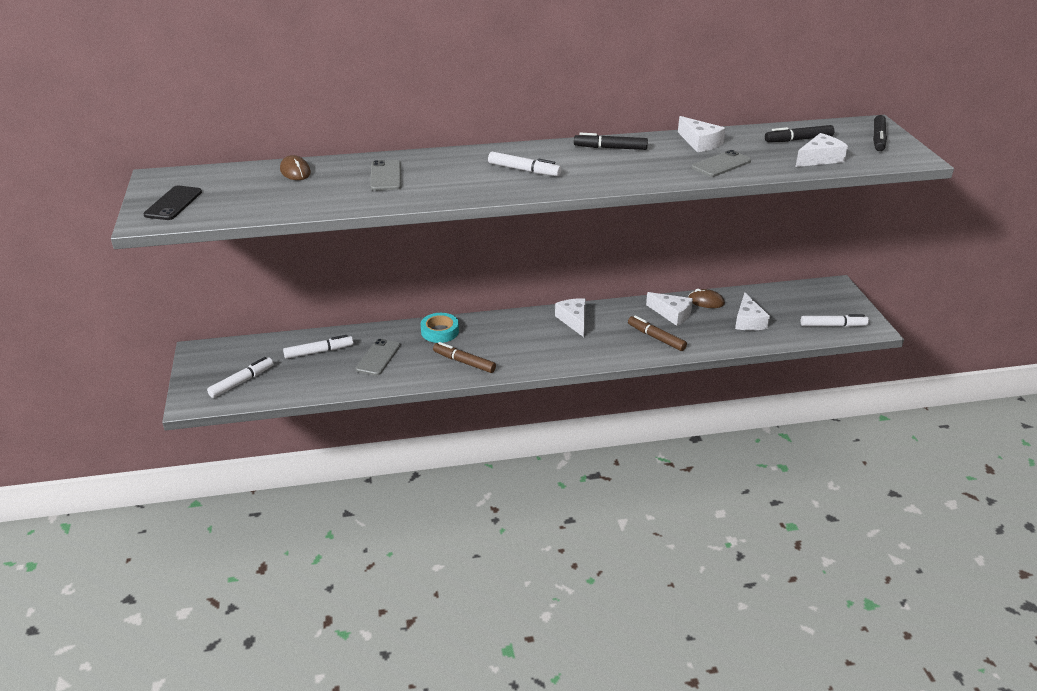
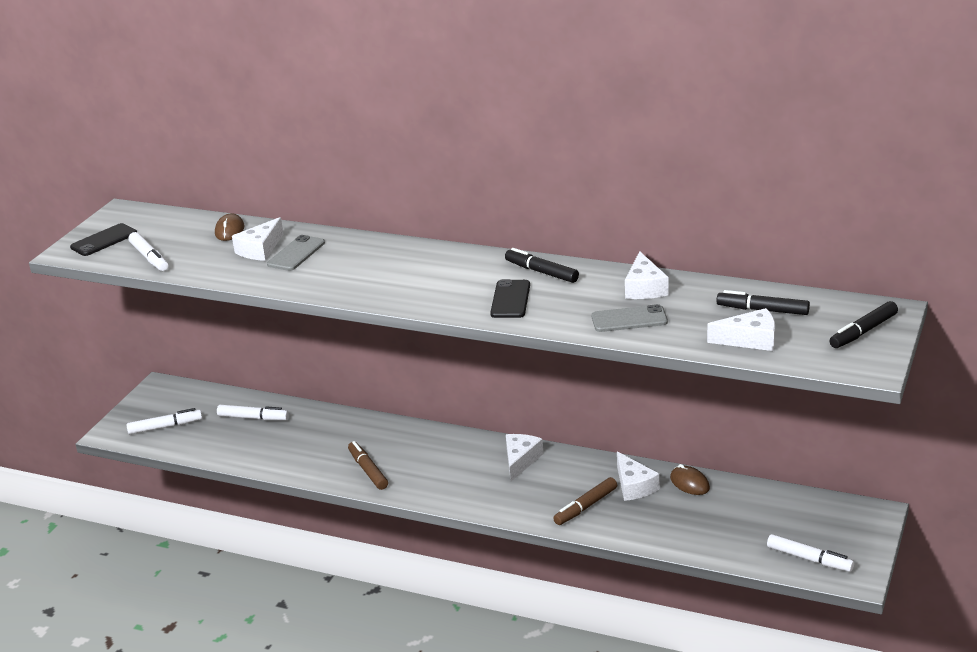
camera: 35 degrees right, 5 degrees down
(378, 357) = (297, 440): grey phone -> none
(440, 331) = (378, 431): turquoise tape -> none
(524, 170) = (424, 277): white marker -> white marker (149, 257)
(615, 170) = (510, 299): none -> black phone
(656, 338) = (585, 507): brown marker -> brown marker turned 120 degrees counterclockwise
(748, 321) = (712, 521): white cheese -> white cheese (260, 249)

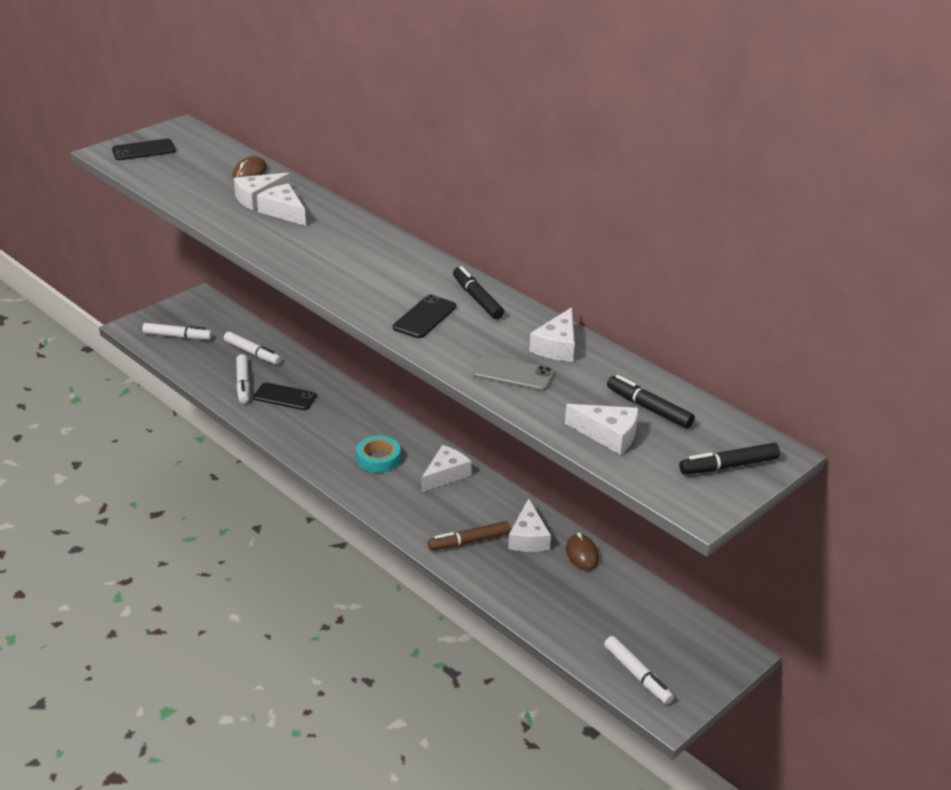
camera: 20 degrees right, 5 degrees up
(149, 257) = (164, 177): white marker -> white marker (243, 383)
(296, 254) = (283, 212): grey phone -> white cheese
(317, 445) = (284, 397): none -> black phone
(368, 470) = (308, 436): brown marker -> none
(449, 468) = (378, 459): none -> turquoise tape

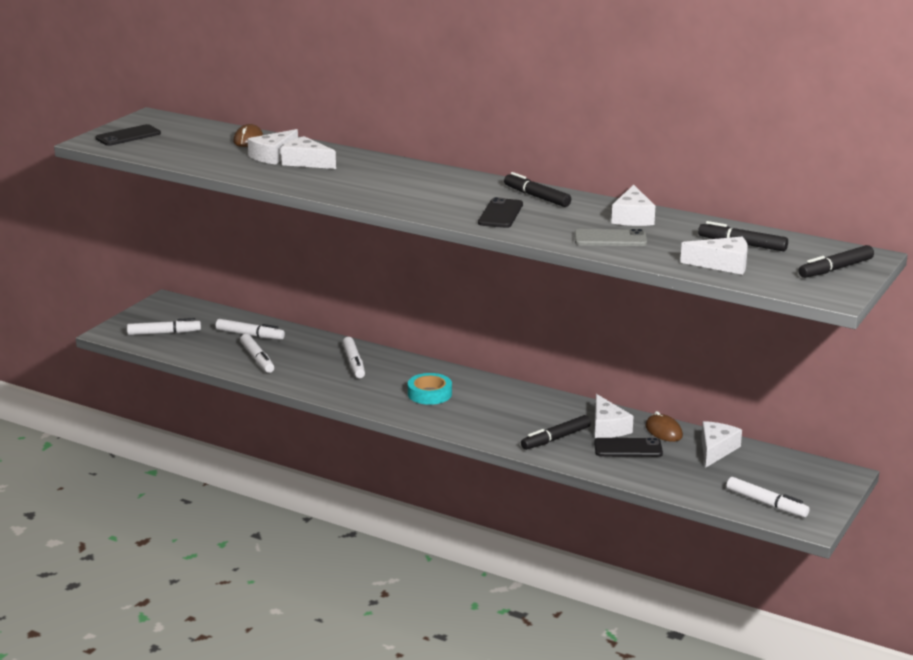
camera: 15 degrees left, 10 degrees down
(284, 397) = (306, 363): black phone -> black phone (628, 448)
(328, 406) = (354, 363): none -> white marker
(445, 475) = (501, 395): white cheese -> white cheese (716, 450)
(469, 541) = (555, 439): brown marker -> black marker

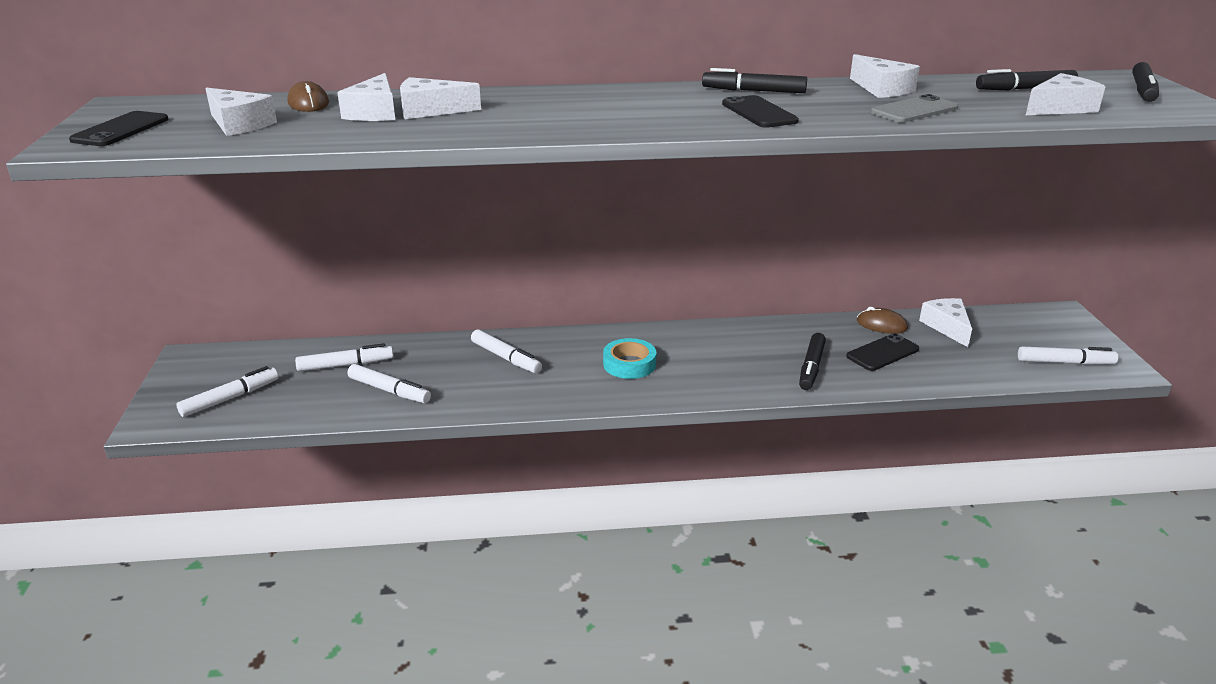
camera: 35 degrees left, 5 degrees up
(607, 427) = (834, 338): white cheese -> white cheese (239, 124)

